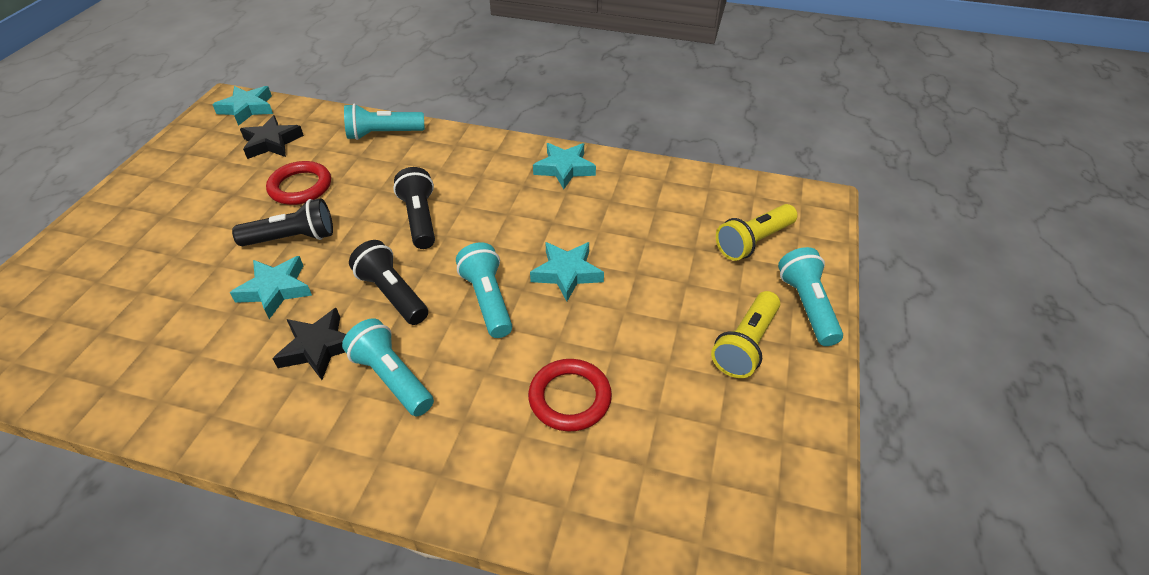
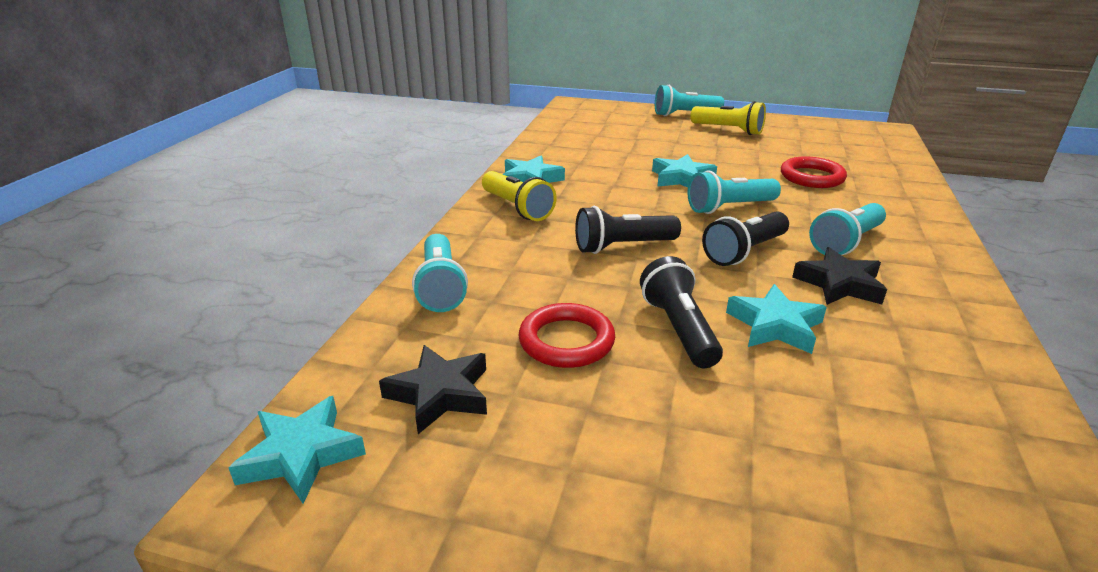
camera: 90 degrees left, 15 degrees down
(753, 242) = (624, 122): yellow flashlight -> yellow flashlight (517, 208)

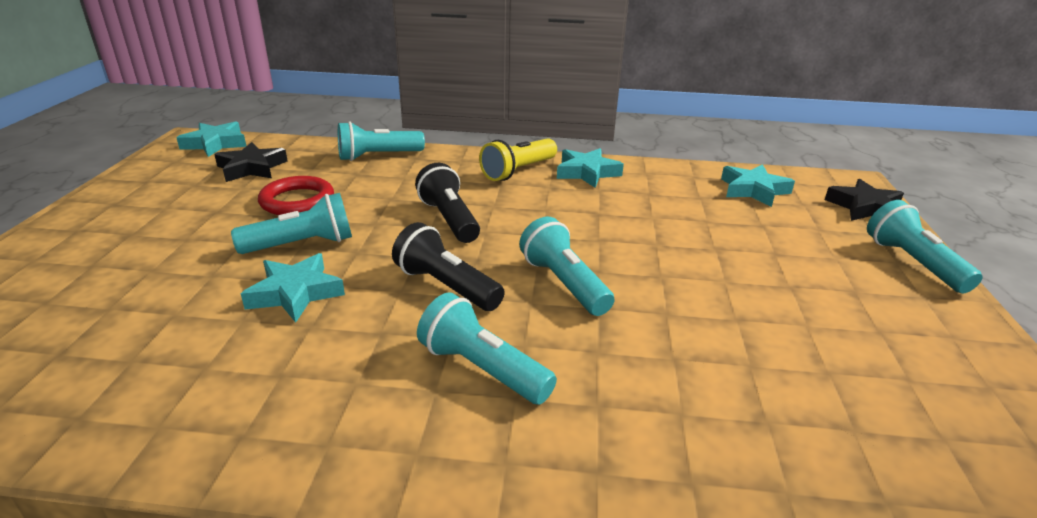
camera: 80 degrees right, 0 degrees up
(679, 329) = (302, 244): black flashlight -> turquoise flashlight
(681, 178) = (641, 254): turquoise star -> turquoise star (753, 190)
(728, 130) = (877, 300): yellow flashlight -> none
(812, 177) = (716, 368): red ring -> none
(839, 284) = (371, 346): black star -> black star (865, 208)

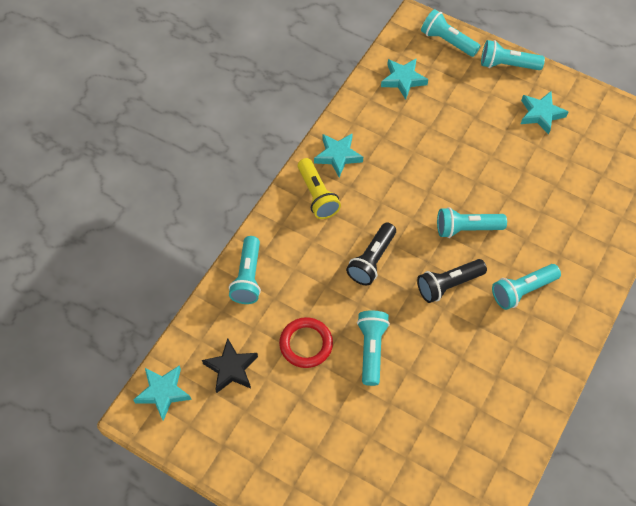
camera: 65 degrees left, 30 degrees up
(295, 293) = (427, 360): turquoise star -> turquoise star (541, 114)
(449, 219) = (372, 260): black flashlight -> black flashlight turned 60 degrees counterclockwise
(865, 208) = (447, 41): black star -> turquoise flashlight

